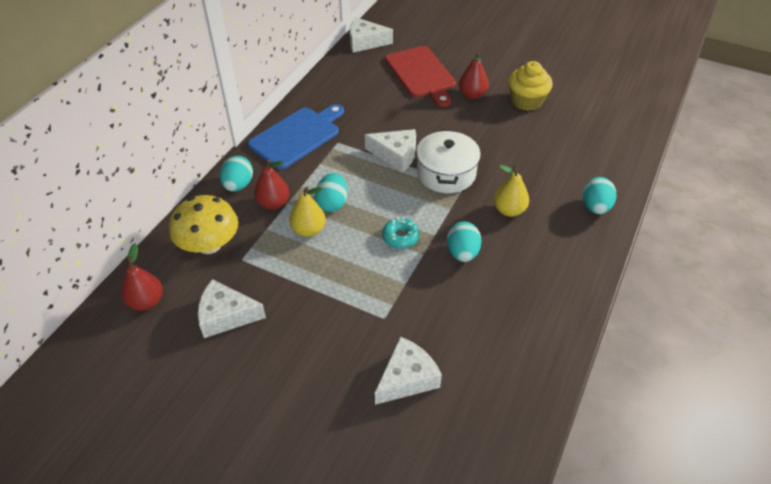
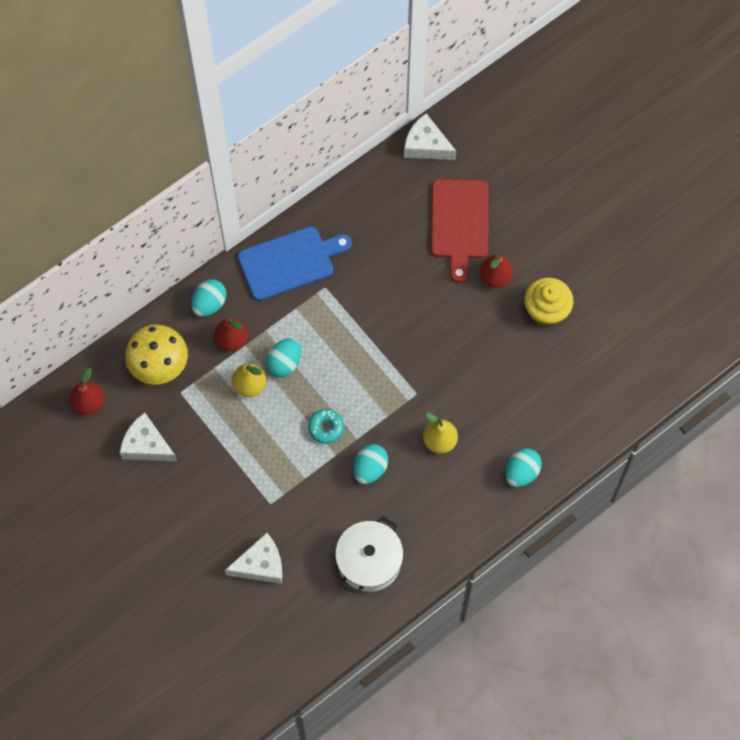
camera: 25 degrees right, 20 degrees up
(396, 155) = (372, 328): white cheese -> none
(446, 173) = (407, 372): white pot -> white pot (369, 561)

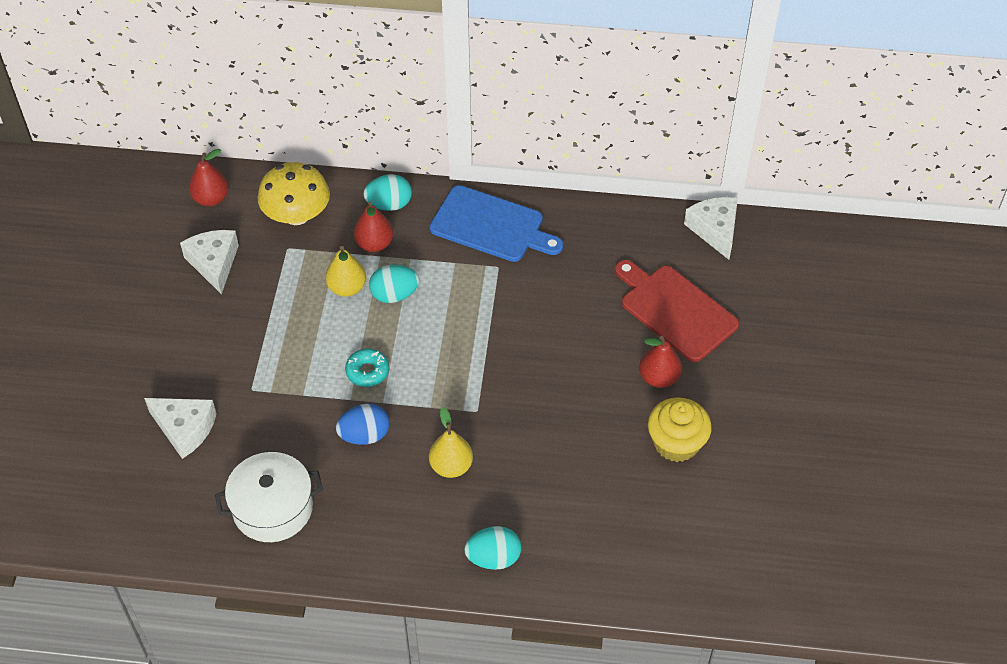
camera: 45 degrees right, 15 degrees down
(370, 469) = (364, 435): turquoise egg -> blue egg
(459, 223) = (675, 310): red cutting board -> red cutting board turned 90 degrees clockwise

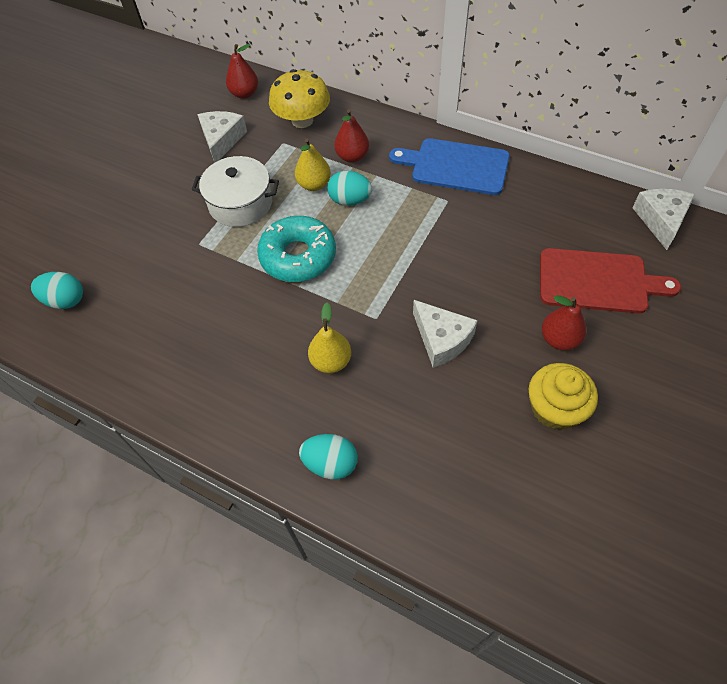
camera: 25 degrees right, 5 degrees up
(185, 429) = (131, 260): white cheese -> white cheese (442, 339)
(273, 508) = (163, 349): white pot -> white pot (240, 203)
(364, 435) = (269, 310): blue egg -> none
(367, 371) = (298, 256): turquoise donut -> turquoise donut, size x1.95
(389, 204) = (378, 130): turquoise egg -> turquoise egg (65, 300)
(491, 226) = (455, 166): blue cutting board -> blue cutting board turned 150 degrees clockwise
(675, 310) = (597, 281): red cutting board -> red cutting board turned 120 degrees clockwise

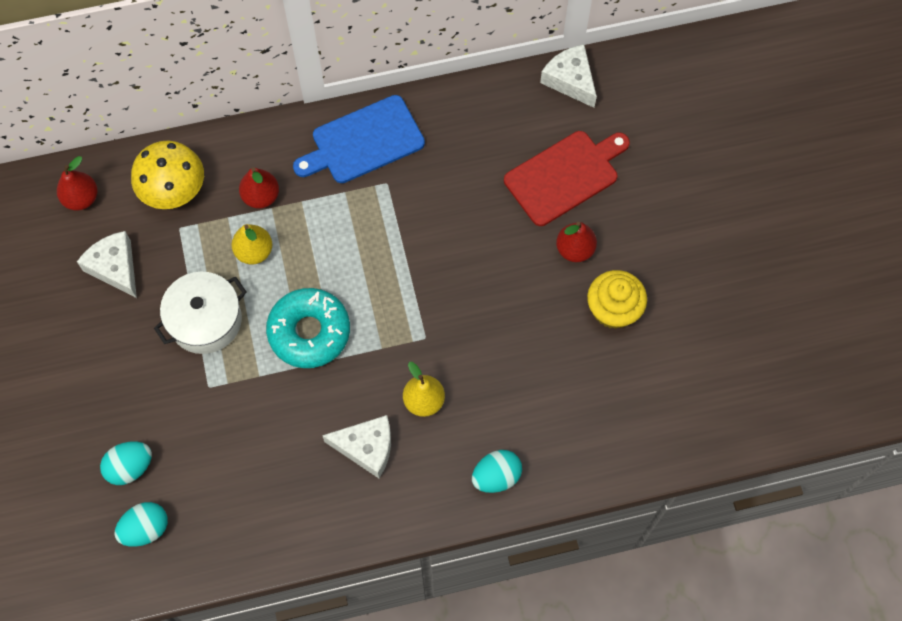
camera: 45 degrees left, 10 degrees up
(350, 200) = (302, 244): turquoise egg -> turquoise egg (130, 467)
(442, 339) = (490, 316): white cheese -> white cheese (366, 447)

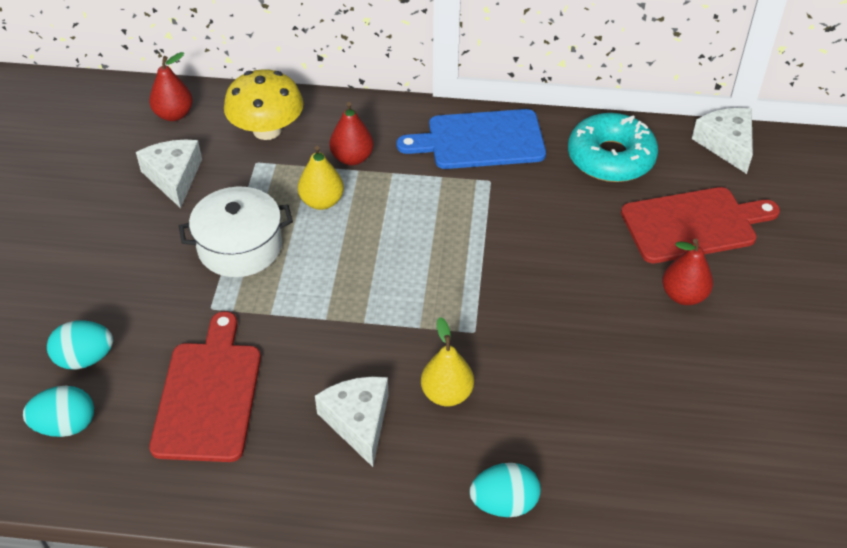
camera: 20 degrees right, 20 degrees down
(243, 465) = (208, 395): none -> red cutting board
(309, 332) = (345, 289): turquoise donut -> turquoise donut (610, 158)
(366, 447) = (358, 421): white cheese -> white cheese turned 135 degrees counterclockwise
(613, 309) = (713, 367): yellow cupcake -> none

